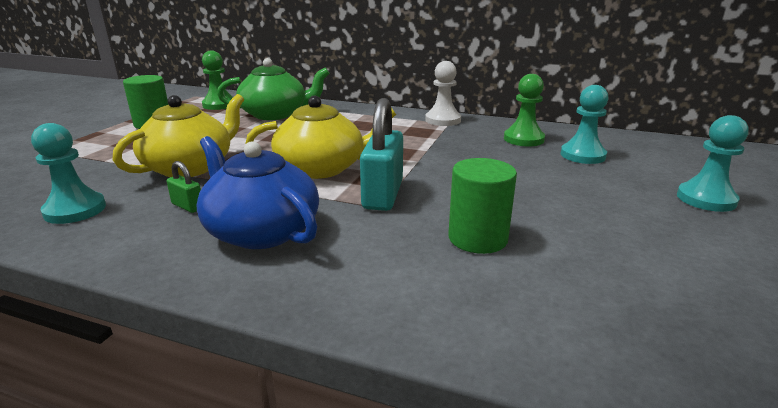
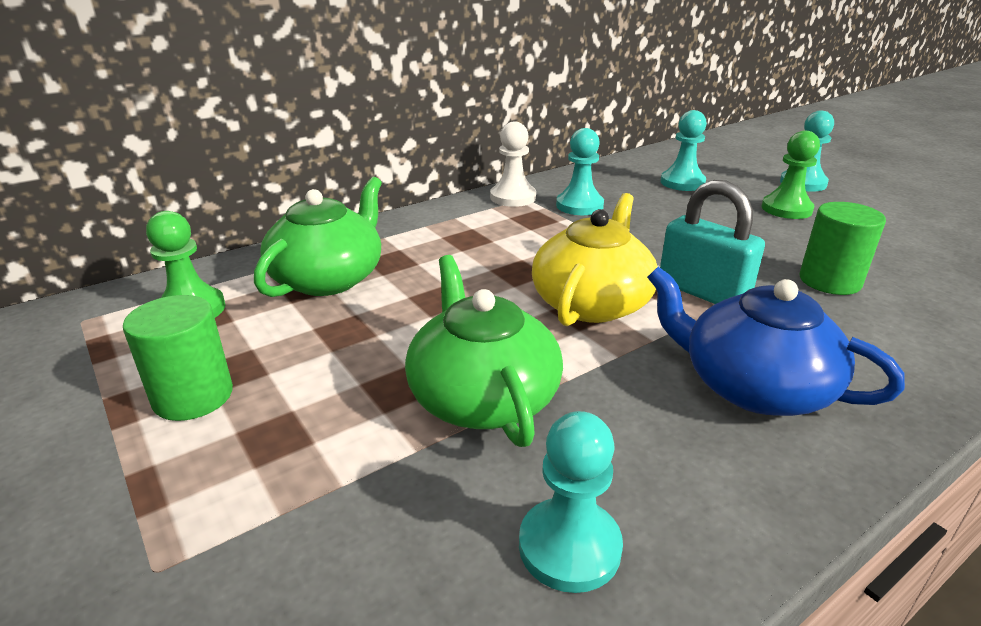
camera: 55 degrees left, 5 degrees up
(188, 206) = (639, 426): green padlock -> none
(190, 167) = (482, 397): yellow teapot -> green teapot
(261, 231) = (753, 386): blue teapot -> blue teapot turned 45 degrees clockwise
(464, 137) = (579, 206): none -> turquoise pawn
(523, 139) = (617, 187): green pawn -> green pawn (786, 209)

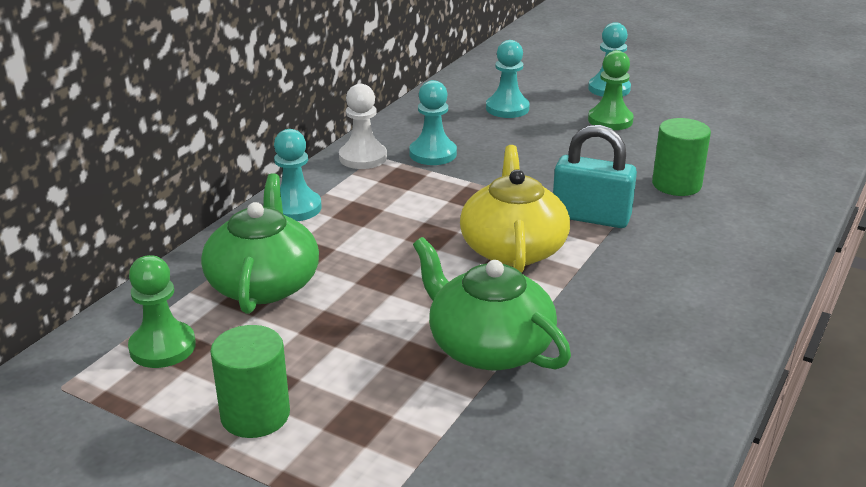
camera: 25 degrees left, 0 degrees up
(569, 547) = (620, 422): turquoise pawn -> turquoise pawn (295, 208)
(753, 386) = (668, 284): blue teapot -> none

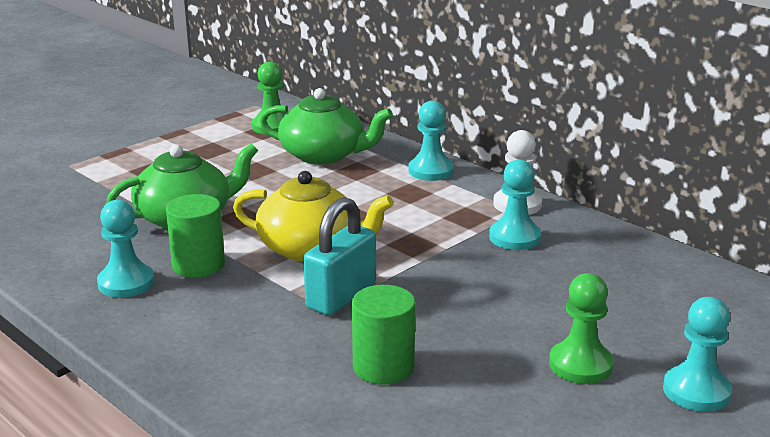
camera: 105 degrees right, 5 degrees down
(255, 415) = (185, 146): green cylinder -> green cylinder (198, 265)
(507, 108) = (630, 298): turquoise pawn -> turquoise pawn (126, 283)

